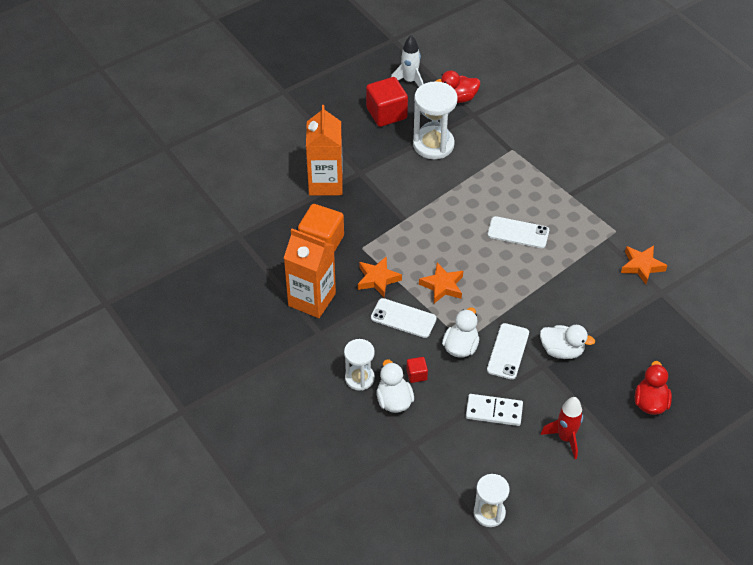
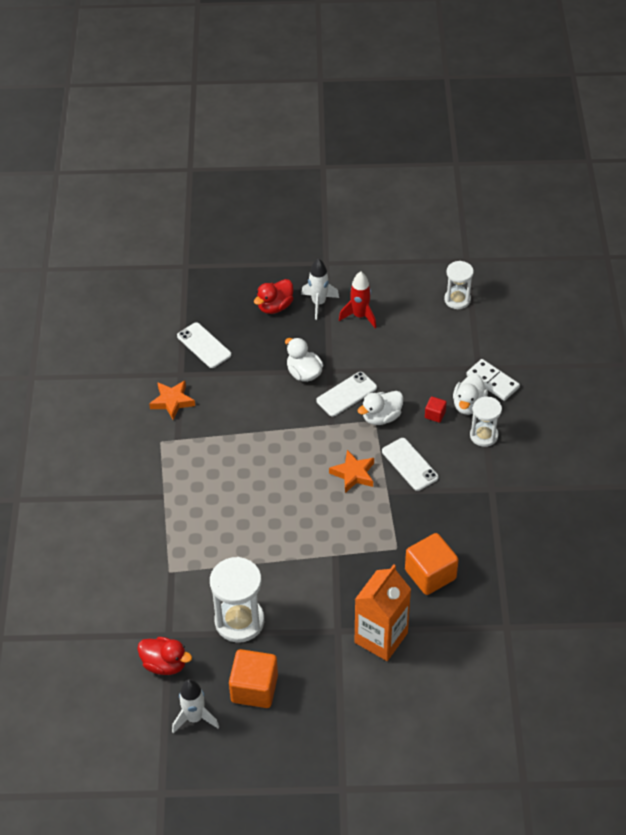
camera: 145 degrees left, 0 degrees up
(312, 299) = (478, 523): orange carton -> none
(378, 279) = (405, 510): orange star -> none
(386, 113) = (254, 688): red cube -> orange cube
(494, 411) = (396, 359): white domino -> white domino (492, 381)
(518, 233) = (245, 485): white phone -> white phone (204, 345)
(615, 430) = (318, 303): none -> white rocket

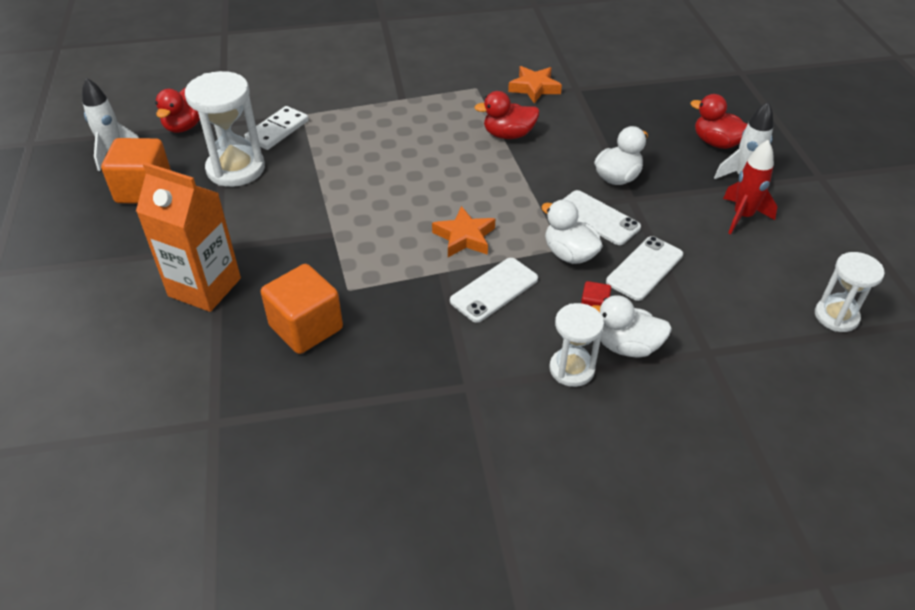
camera: 80 degrees right, 5 degrees down
(204, 345) = (626, 99): white phone -> white phone (645, 268)
(235, 429) = (508, 135): none -> red duck
(492, 381) = (686, 372): white domino -> white domino (277, 130)

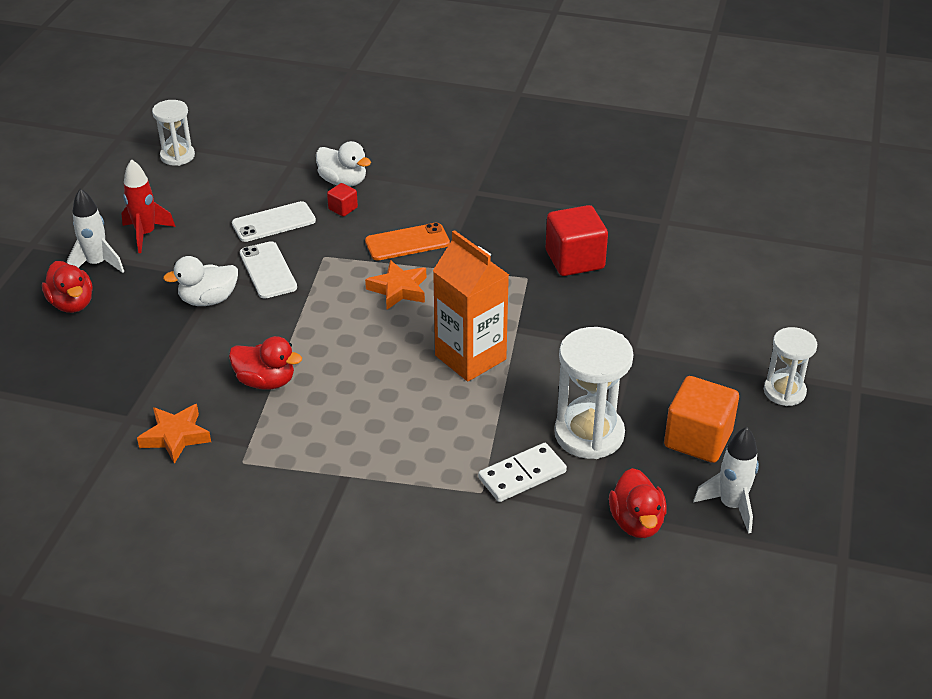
camera: 155 degrees left, 5 degrees down
(184, 126) = (636, 522): red duck -> red duck turned 135 degrees clockwise
(204, 287) = (651, 315): orange carton -> orange carton (470, 357)
(306, 327) = (574, 260): orange cube -> red cube
(494, 290) = (407, 242): white phone -> orange phone
(569, 254) = (322, 250): white duck -> none
(572, 369) = (394, 180): white hourglass -> white hourglass (784, 391)

